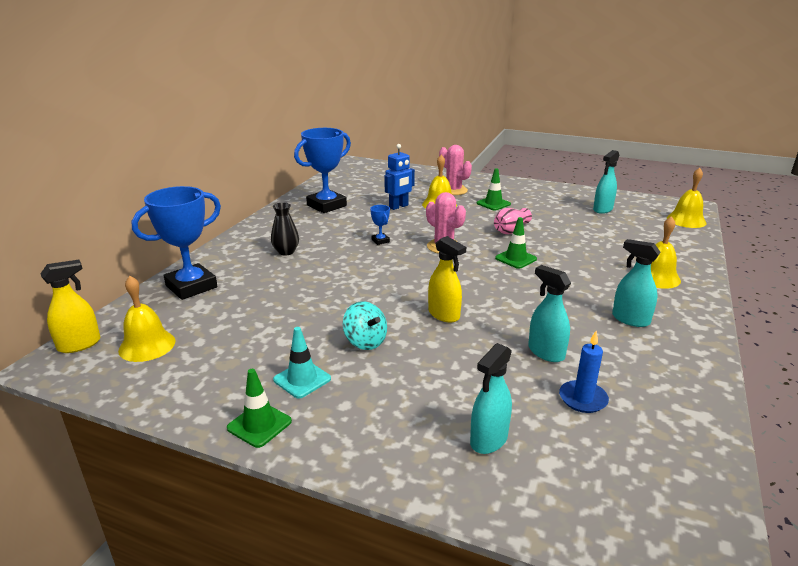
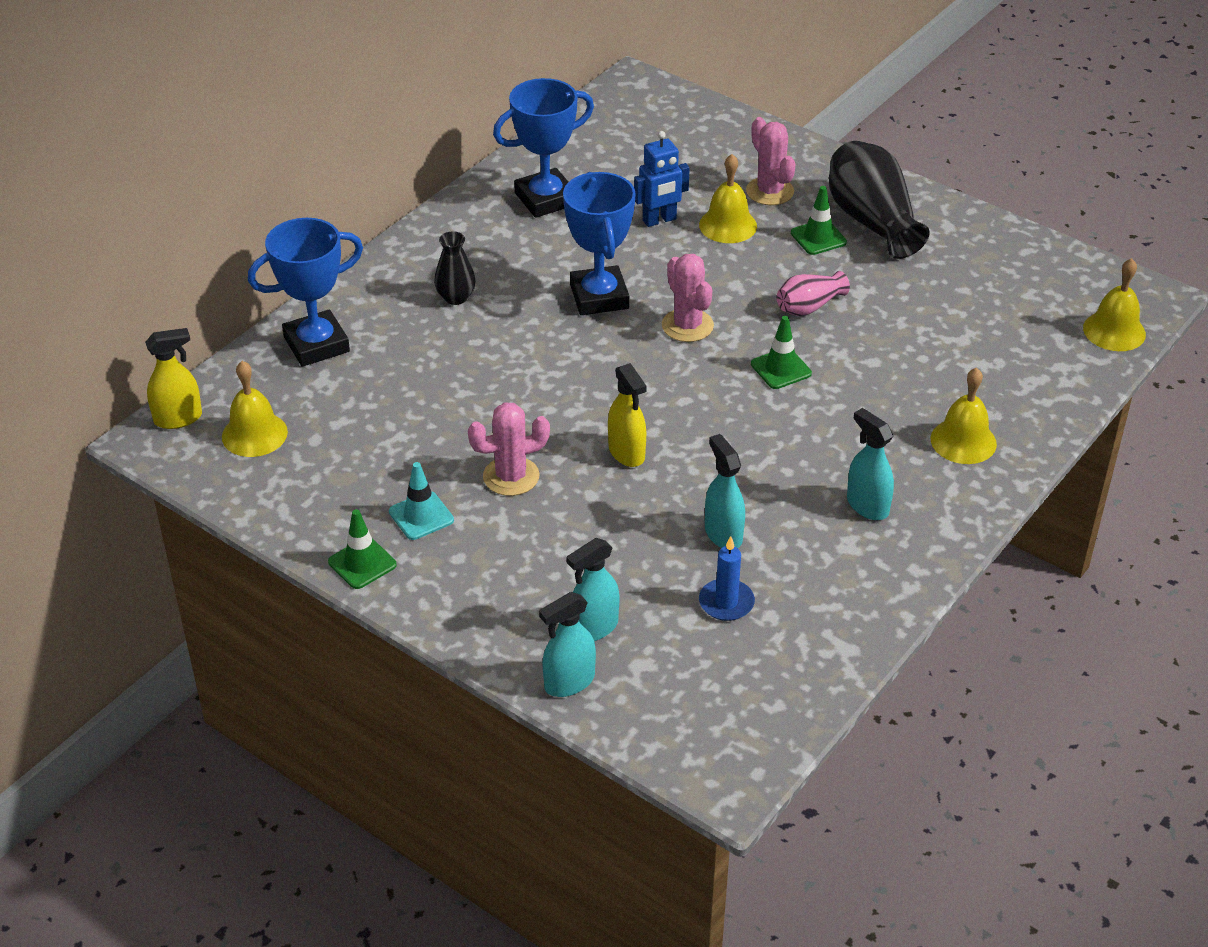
camera: 15 degrees right, 15 degrees up
(365, 341) = (511, 476): turquoise spinning top -> pink cactus
(380, 241) = (599, 297): blue trophy -> blue trophy, size x2.37
(517, 195) = (872, 221): none -> black vase
(602, 209) = (993, 282): turquoise spray bottle -> turquoise spray bottle (569, 682)

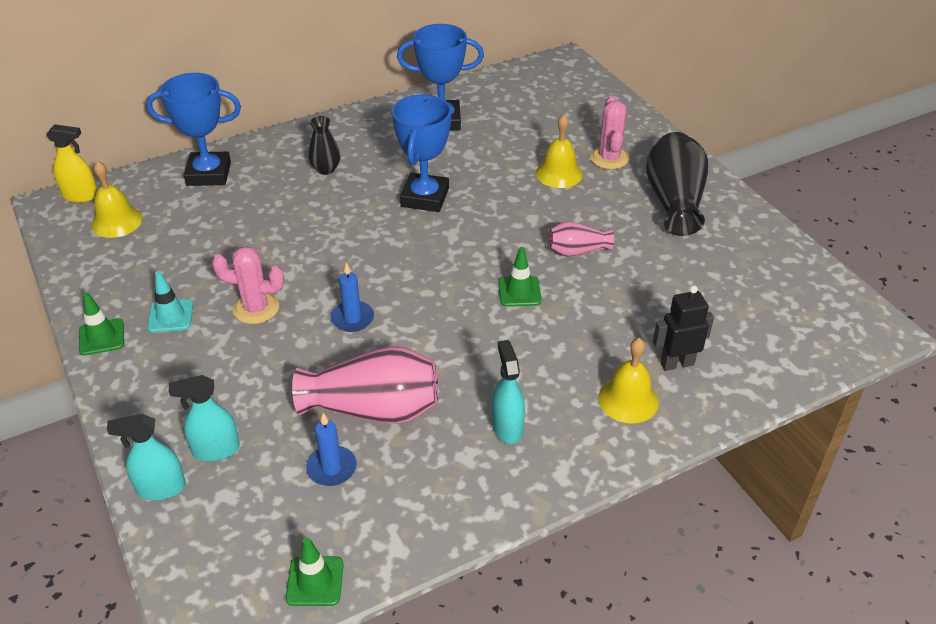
camera: 25 degrees right, 0 degrees up
(626, 453) = (352, 318): yellow spray bottle -> blue candle
(659, 220) = (511, 156): blue robot -> none
(687, 326) = (473, 237): pink cactus -> none
(723, 534) = (374, 409): turquoise spray bottle -> pink vase
(818, 237) = (622, 201): green traffic cone -> green traffic cone (315, 581)
(985, 391) = (676, 363): none -> black robot
(1114, 331) = (827, 348): yellow bell -> none

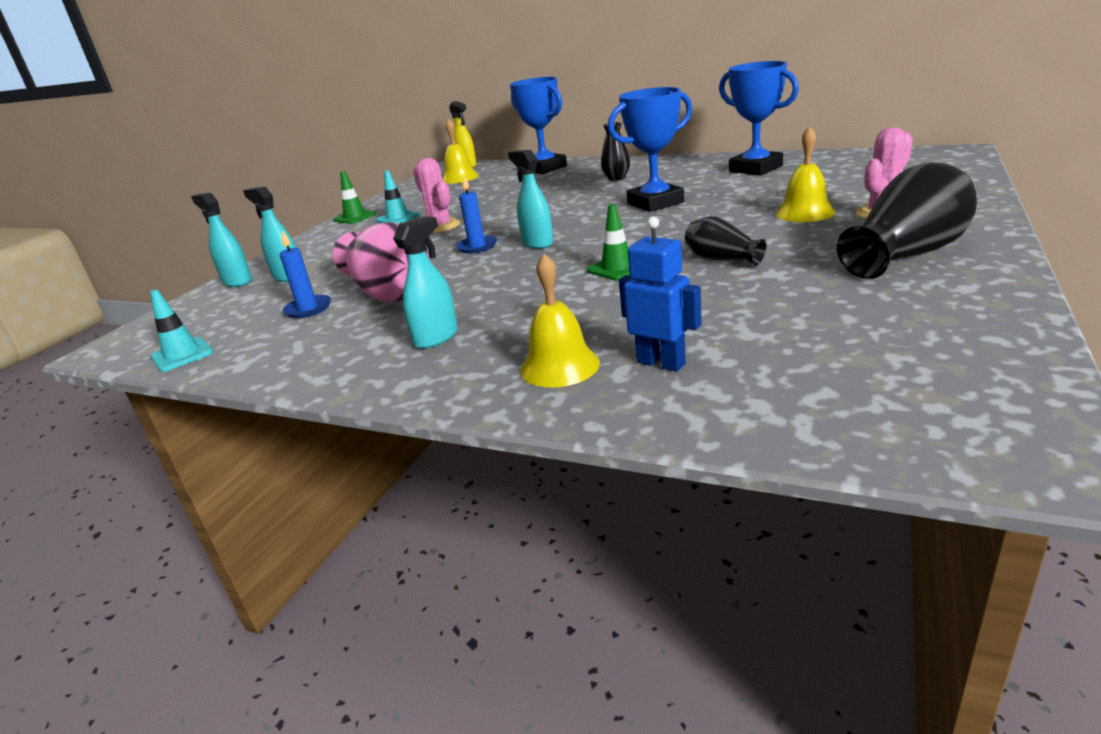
camera: 55 degrees right, 15 degrees down
(315, 581) = (182, 355): green traffic cone -> turquoise traffic cone
(404, 290) = (537, 243): none -> turquoise spray bottle
(577, 251) = (721, 259): pink vase -> black vase
(676, 363) = (661, 363): black robot -> blue robot

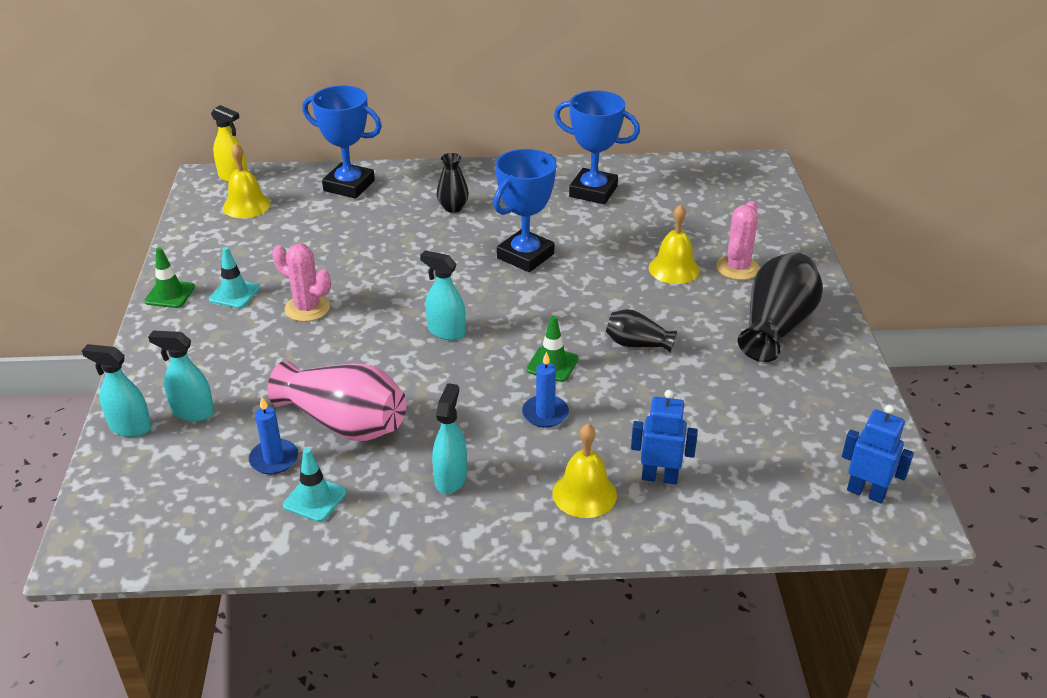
camera: 30 degrees left, 10 degrees up
(182, 355) = (194, 544): turquoise traffic cone -> turquoise traffic cone (315, 499)
(477, 246) = (382, 341): blue candle -> blue candle (545, 413)
(966, 416) = (866, 492): none -> blue robot

